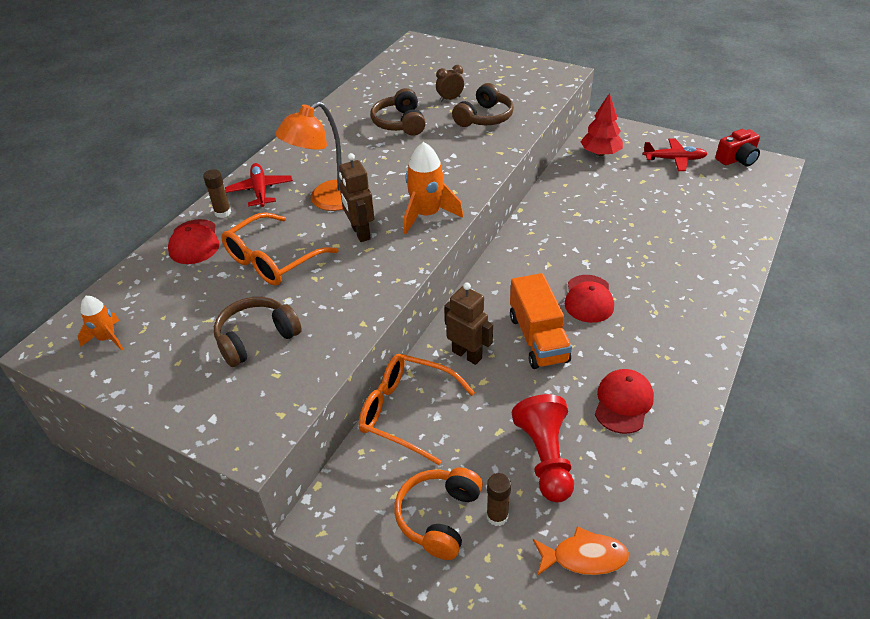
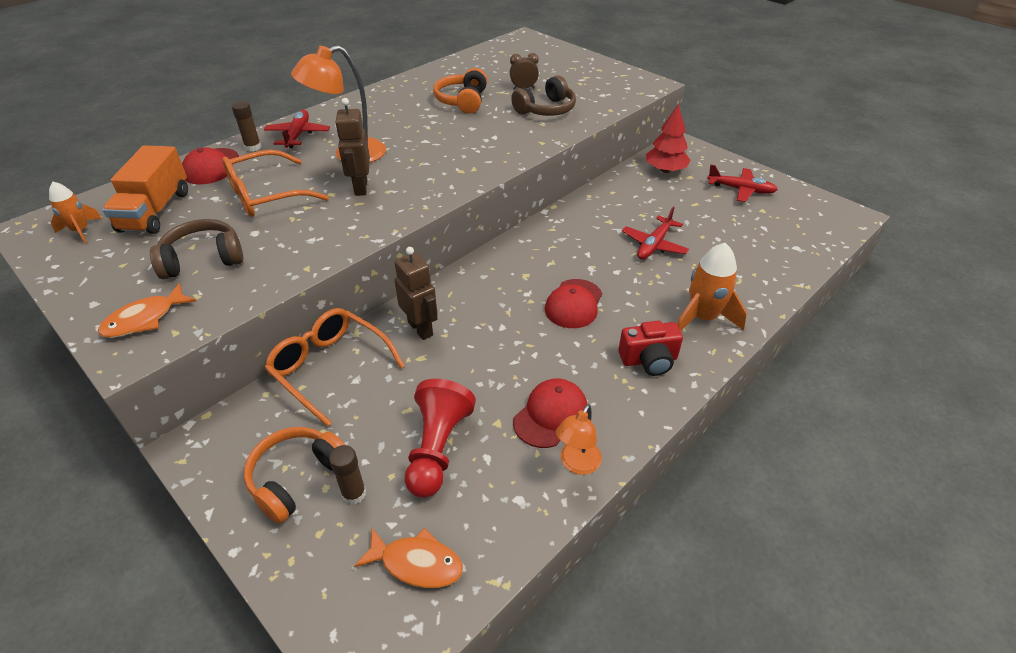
camera: 15 degrees right, 0 degrees up
(242, 409) = (145, 319): none -> orange fish
(400, 123) = (462, 101): brown headphones -> orange headphones
(427, 215) = (433, 184): orange rocket -> orange rocket (702, 318)
(538, 338) = (500, 330): orange truck -> orange truck (155, 211)
(628, 228) = (654, 245): none -> red plane
(667, 439) = (577, 464): none -> orange lamp
(737, 159) = (811, 202): red camera -> red camera (649, 360)

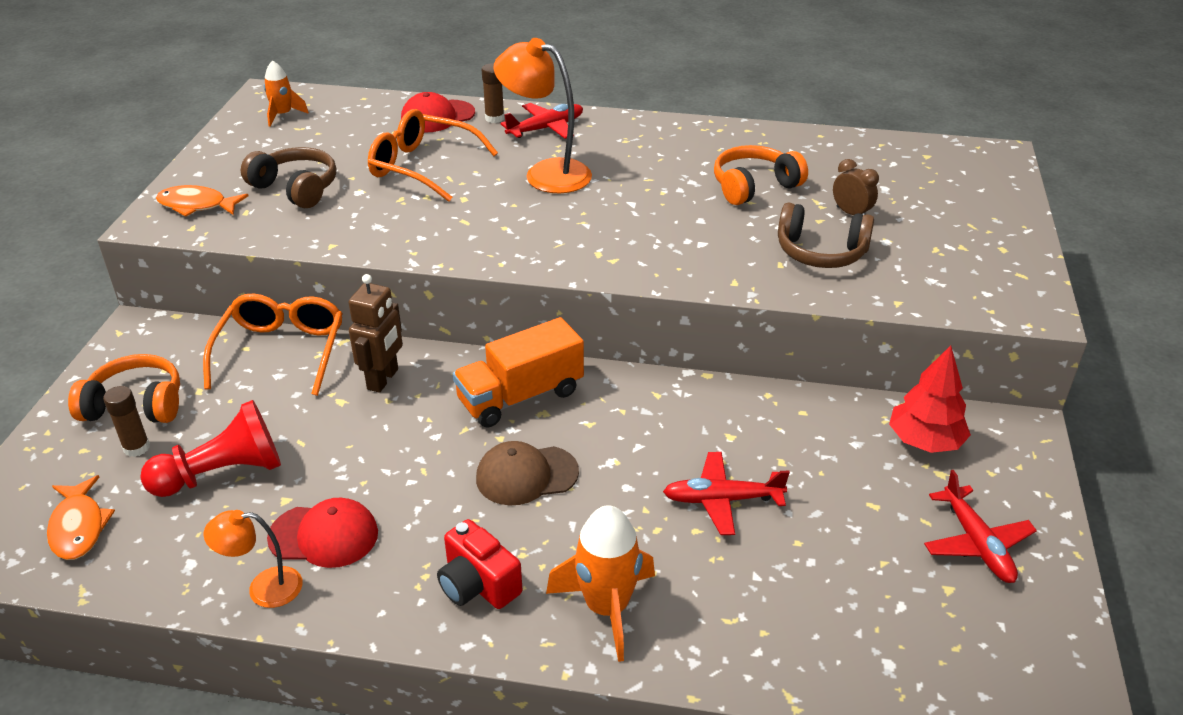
camera: 55 degrees right, 5 degrees down
(155, 211) = (342, 130): orange truck -> orange truck (520, 396)
(360, 188) = (492, 209): brown robot -> none
(574, 304) = (526, 475): red cap -> brown cap

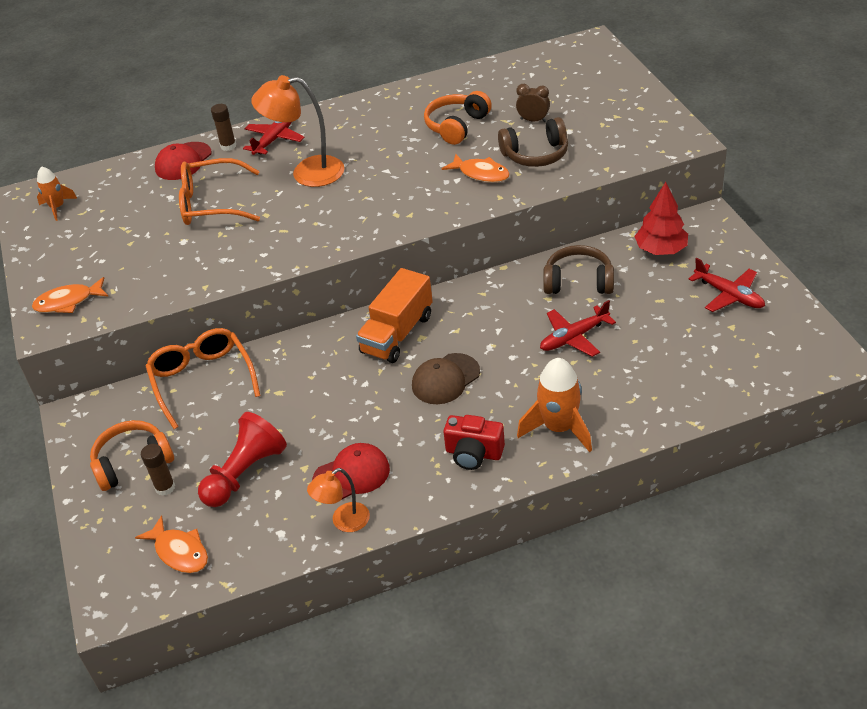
camera: 25 degrees left, 5 degrees up
(296, 188) = (132, 258): brown headphones -> brown headphones (578, 282)
(383, 379) = (294, 365): brown robot -> none
(735, 248) = (481, 174): none -> orange fish

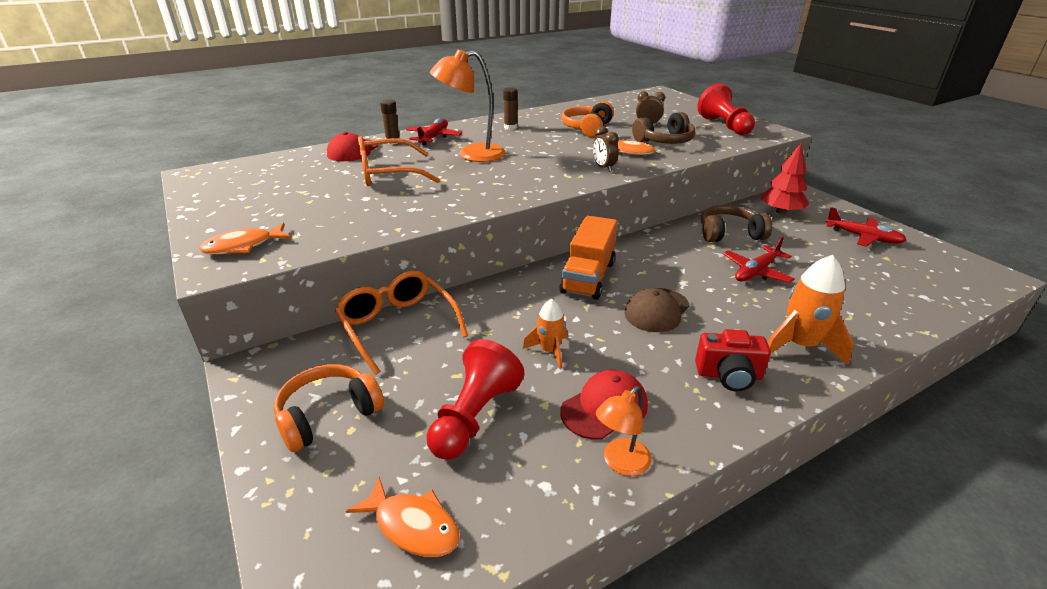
camera: 15 degrees left, 10 degrees down
(57, 207) = (229, 180): orange rocket -> orange rocket (549, 351)
(165, 487) = (376, 441): brown glue stick -> brown glue stick (510, 127)
(440, 202) = (603, 168): none -> brown clock
(628, 125) = (724, 126): none -> red pawn

